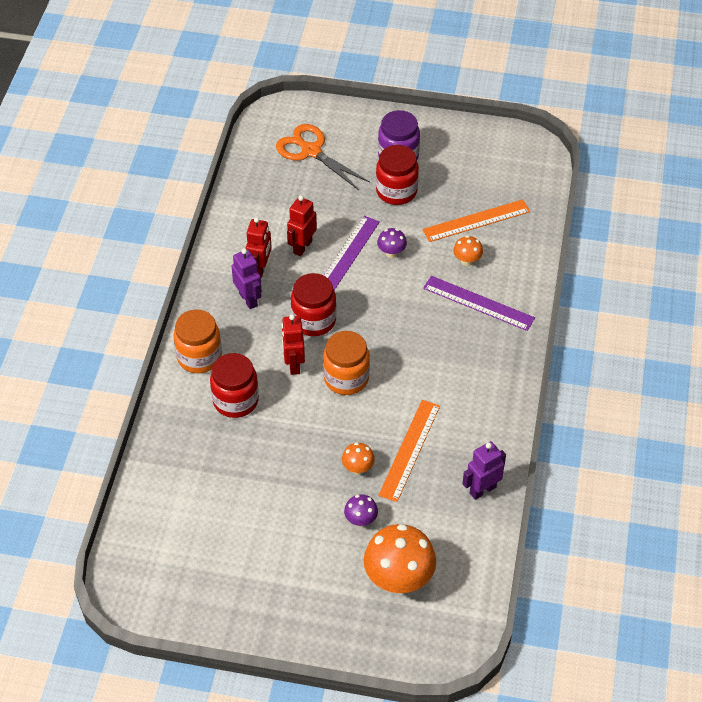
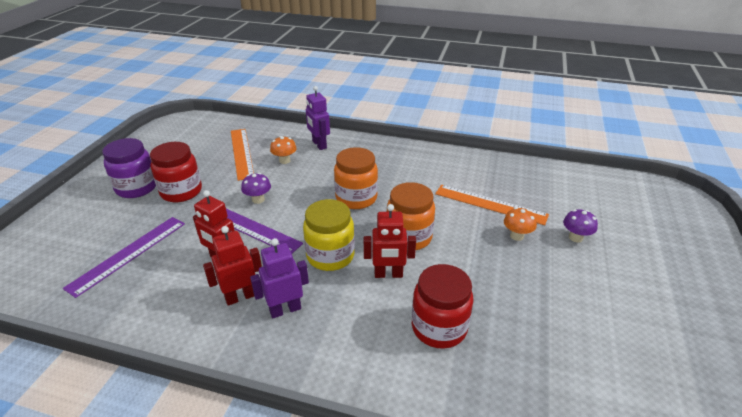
camera: 85 degrees left, 15 degrees down
(199, 357) = (368, 364): orange jar -> orange jar (356, 198)
(260, 268) = (240, 297): red robot -> red robot turned 45 degrees counterclockwise
(311, 151) = (82, 245): orange scissors -> none
(314, 320) = (330, 256): red jar -> yellow jar
(398, 579) = (629, 219): orange mushroom -> none
(478, 303) = (332, 159): purple ruler -> purple ruler (128, 254)
(482, 490) = (523, 171): purple robot -> purple robot (319, 145)

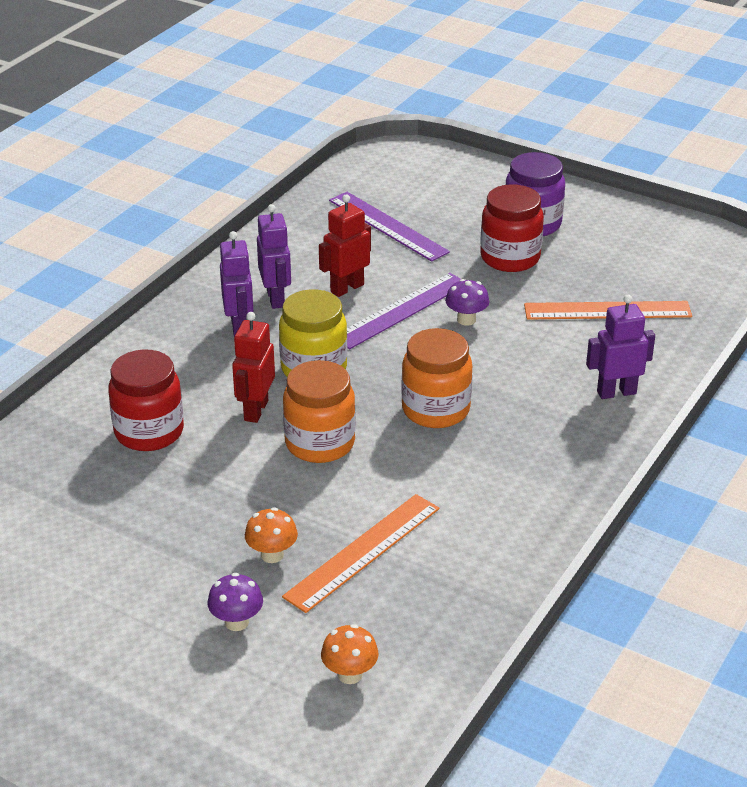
camera: 105 degrees right, 0 degrees up
(240, 297) = (276, 298): red robot -> purple robot
(284, 160) = (571, 351): orange mushroom -> orange mushroom (349, 674)

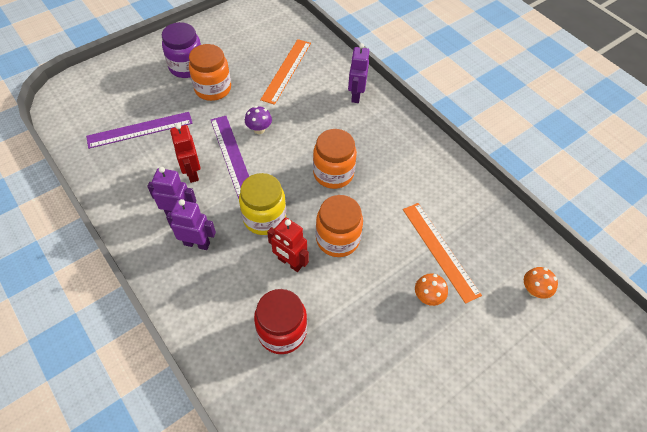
camera: 70 degrees left, 20 degrees up
(236, 622) = (479, 334): purple mushroom -> none
(510, 258) = (213, 89): red jar -> orange jar

